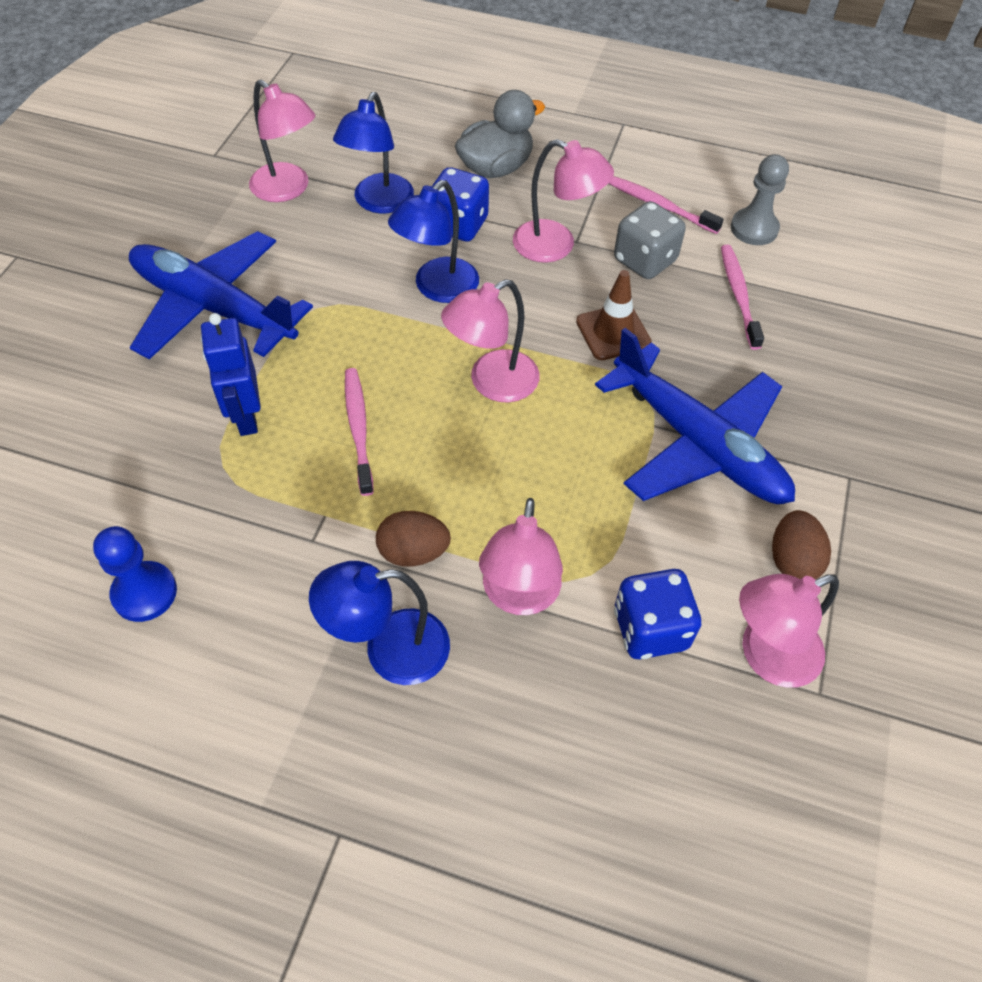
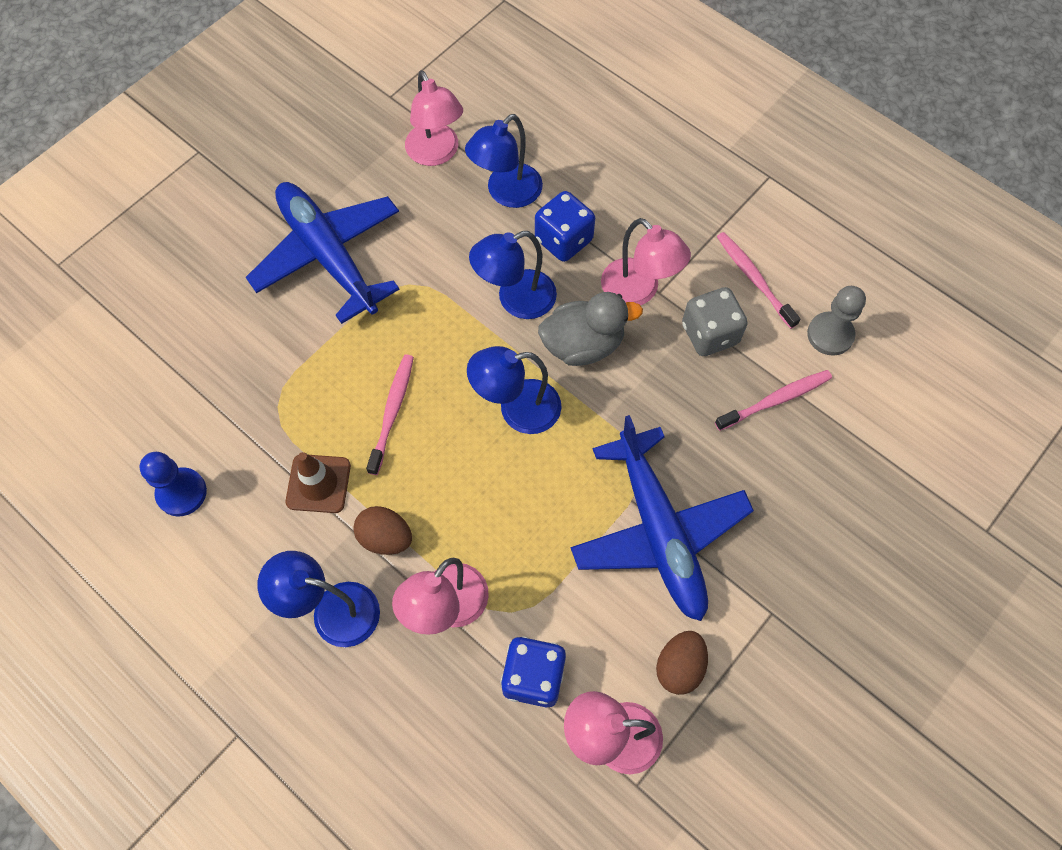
camera: 25 degrees right, 10 degrees up
(246, 416) = (312, 368): blue robot -> none
(492, 383) = (517, 409): pink lamp -> blue lamp
(496, 168) = (626, 189): grey duck -> grey duck (583, 345)
(613, 332) = (643, 397): brown traffic cone -> brown traffic cone (318, 483)
(738, 295) = (775, 400): pink toothbrush -> pink toothbrush turned 45 degrees clockwise

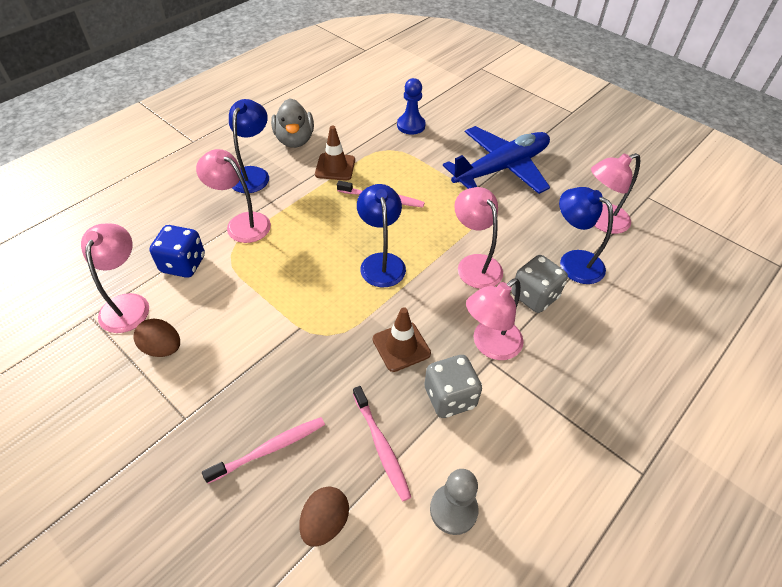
camera: 90 degrees right, 15 degrees down
(181, 493) = (336, 116): blue pawn -> blue pawn (411, 125)
(385, 537) = (294, 196): brown egg -> brown egg (325, 522)
(515, 300) = (474, 264): blue lamp -> pink lamp
(563, 240) = (534, 296): blue dice -> grey dice
(583, 345) = (436, 304): grey duck -> grey duck (294, 140)
(648, 383) = (401, 346): none -> brown traffic cone
(658, 531) = (271, 343): blue plane -> none
(754, 279) = (513, 443): pink toothbrush -> pink toothbrush (269, 449)

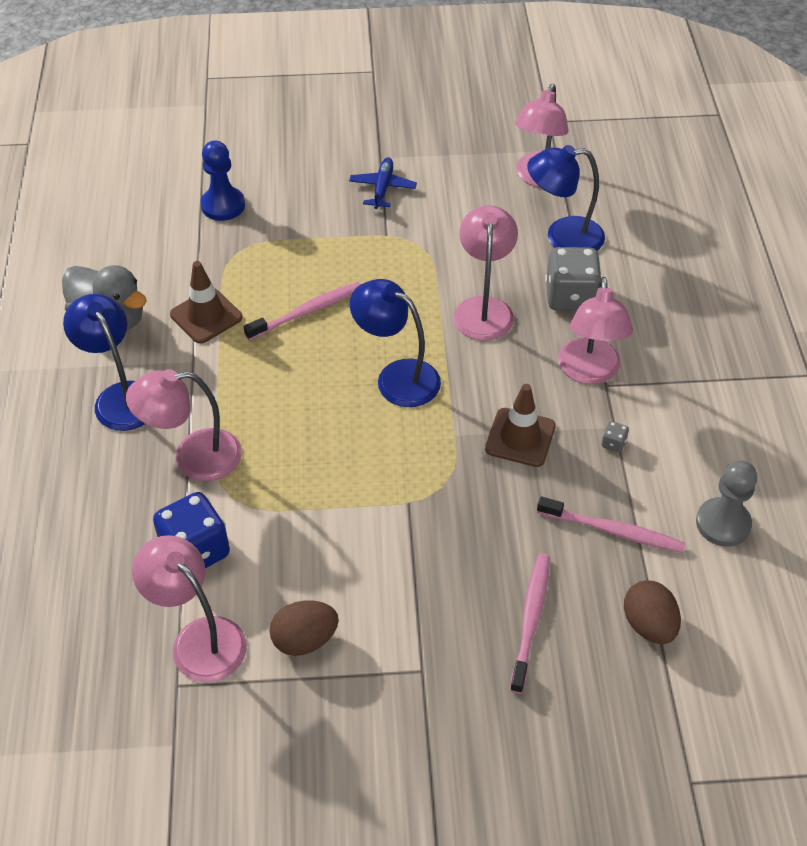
camera: 45 degrees left, 0 degrees up
(450, 397) = (613, 443): grey dice -> grey dice, size x0.41
(474, 264) = (484, 308): pink lamp -> pink lamp turned 75 degrees clockwise
(501, 168) = (382, 188): blue plane -> blue plane, size x0.42

